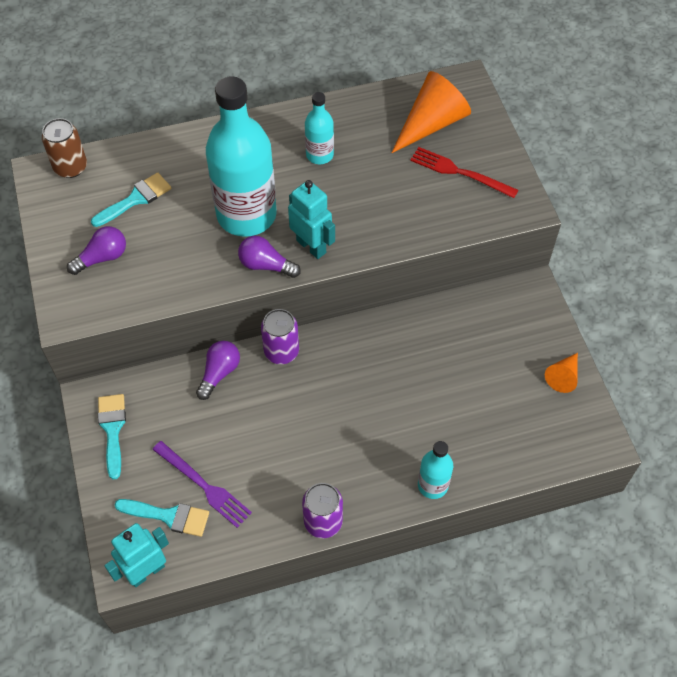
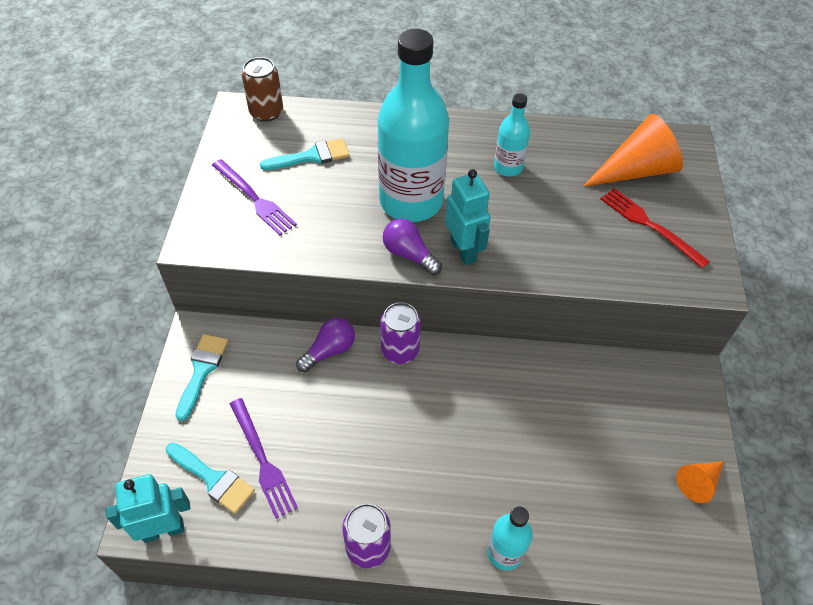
camera: 20 degrees right, 5 degrees down
(102, 258) = (254, 199): purple light bulb -> purple fork

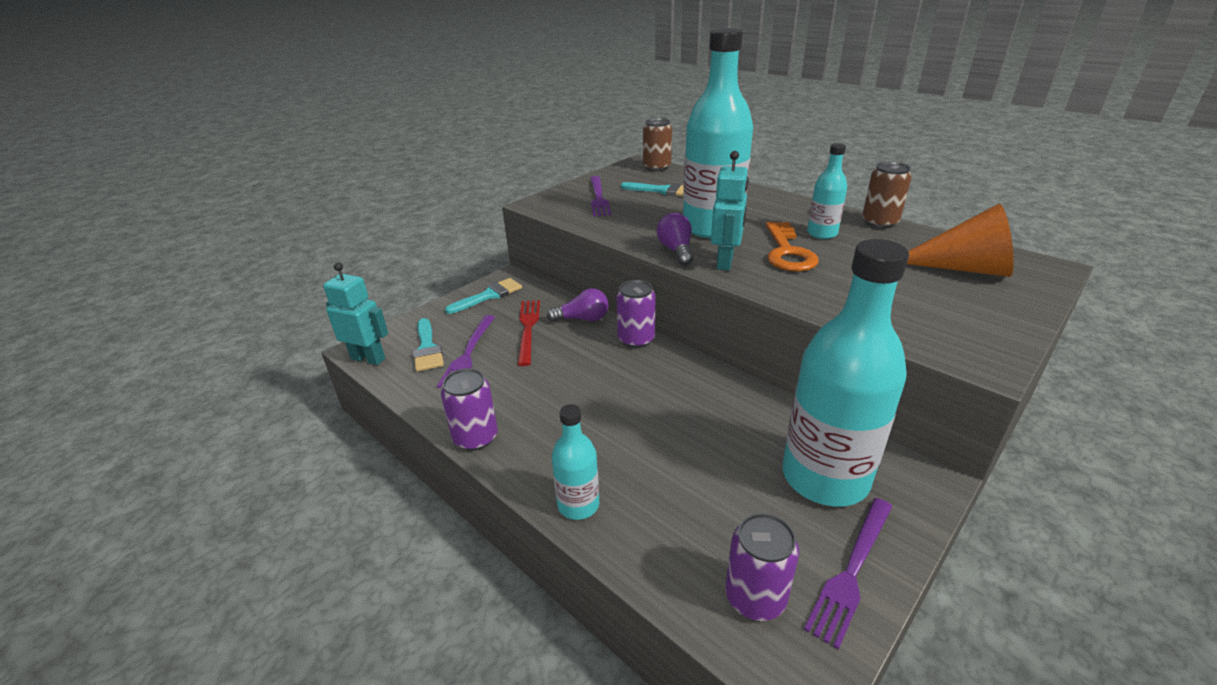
camera: 40 degrees right, 20 degrees down
(501, 210) = (787, 252): none -> orange key
(540, 128) = (879, 222): none -> brown can
(636, 414) = (824, 477): none -> turquoise bottle
(649, 225) = (942, 303): red fork -> red fork (528, 328)
(664, 542) = (755, 597): none -> purple can
(698, 482) = (851, 571): orange cone -> purple fork

